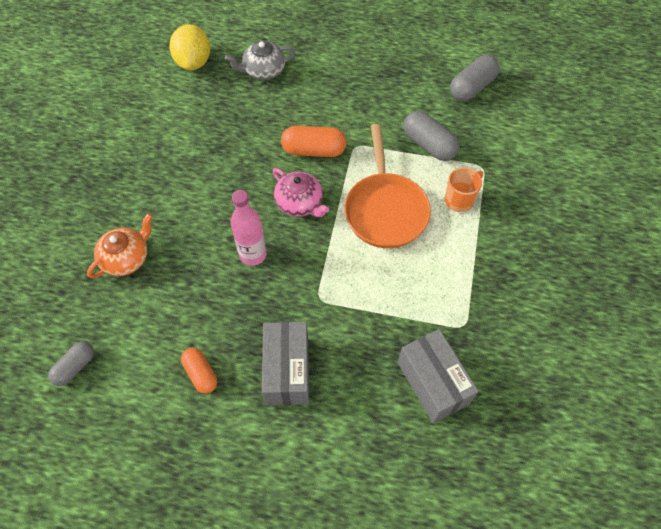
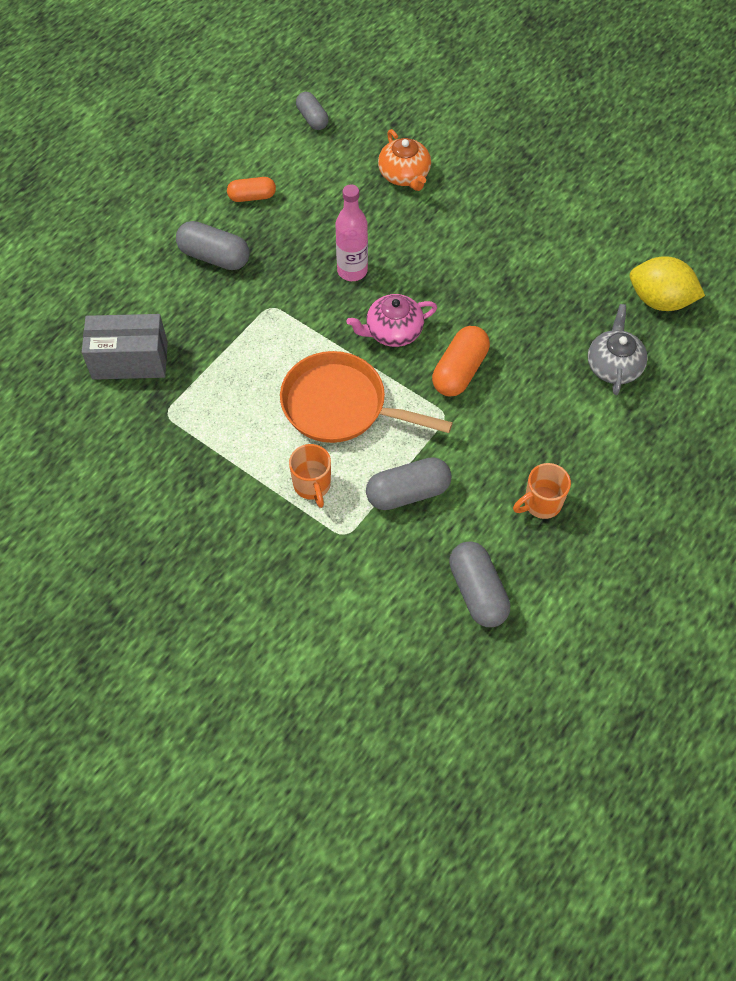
camera: 115 degrees right, 0 degrees up
(287, 371) = (214, 257): grey box -> grey capsule
(392, 76) = (541, 504): none -> orange mug

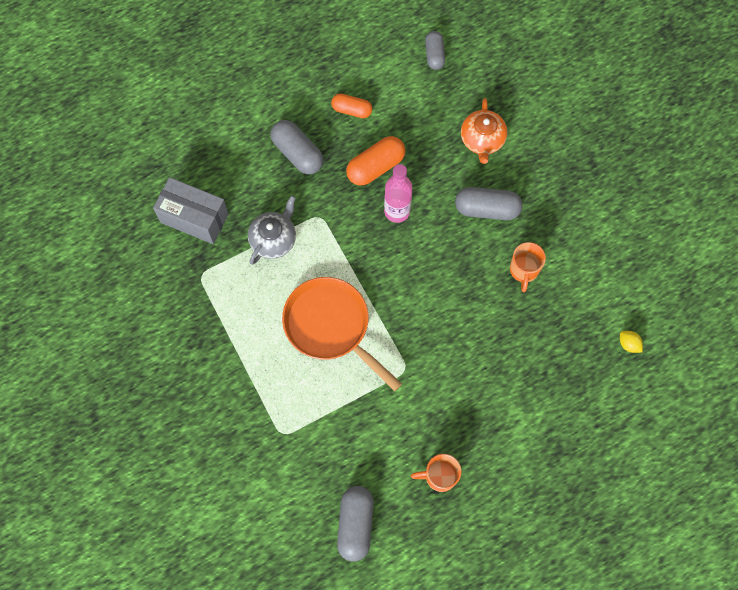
camera: 25 degrees right, 10 degrees up
(312, 485) = (278, 383): orange mug -> orange mug (524, 271)
(393, 331) = (402, 279): pink teapot -> none
(408, 492) = (345, 421): grey capsule -> grey capsule (487, 209)
(459, 371) = (435, 336): orange capsule -> orange capsule (375, 167)
(613, 366) = (559, 386): grey teapot -> grey teapot (274, 239)
(660, 300) = (628, 344): yellow lemon -> yellow lemon, size x0.44

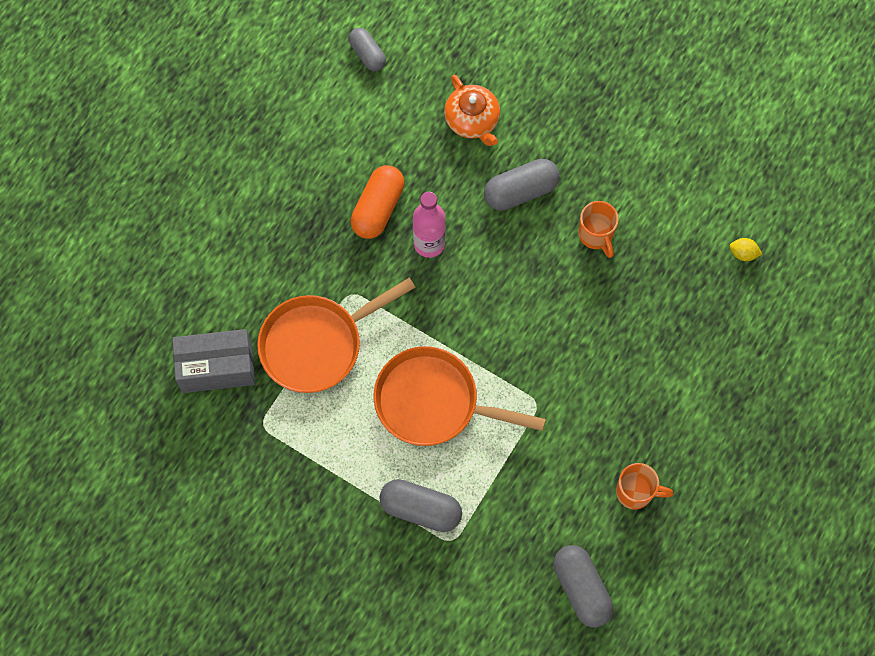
camera: 30 degrees left, 0 degrees up
(274, 239) = (317, 344): grey teapot -> orange pan
(297, 153) = (285, 238): grey capsule -> grey capsule (421, 509)
(352, 110) = (315, 160): orange capsule -> none
(439, 476) = (636, 492): orange mug -> orange mug turned 135 degrees counterclockwise

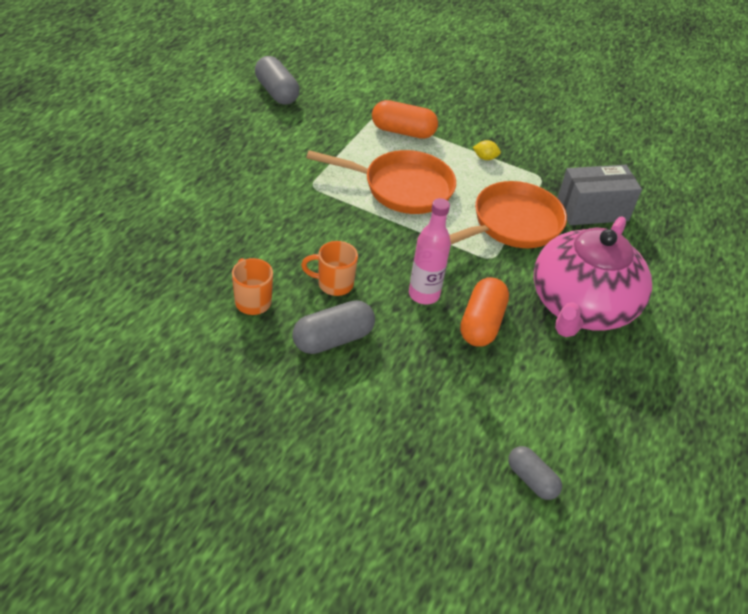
camera: 170 degrees right, 25 degrees down
(273, 229) = (581, 306): none -> pink teapot
(421, 509) = (403, 131): grey capsule -> orange capsule
(472, 120) = (392, 407): orange teapot -> none
(636, 492) = (229, 136): orange mug -> orange mug (334, 284)
(743, 253) = (97, 286): yellow lemon -> yellow lemon (485, 158)

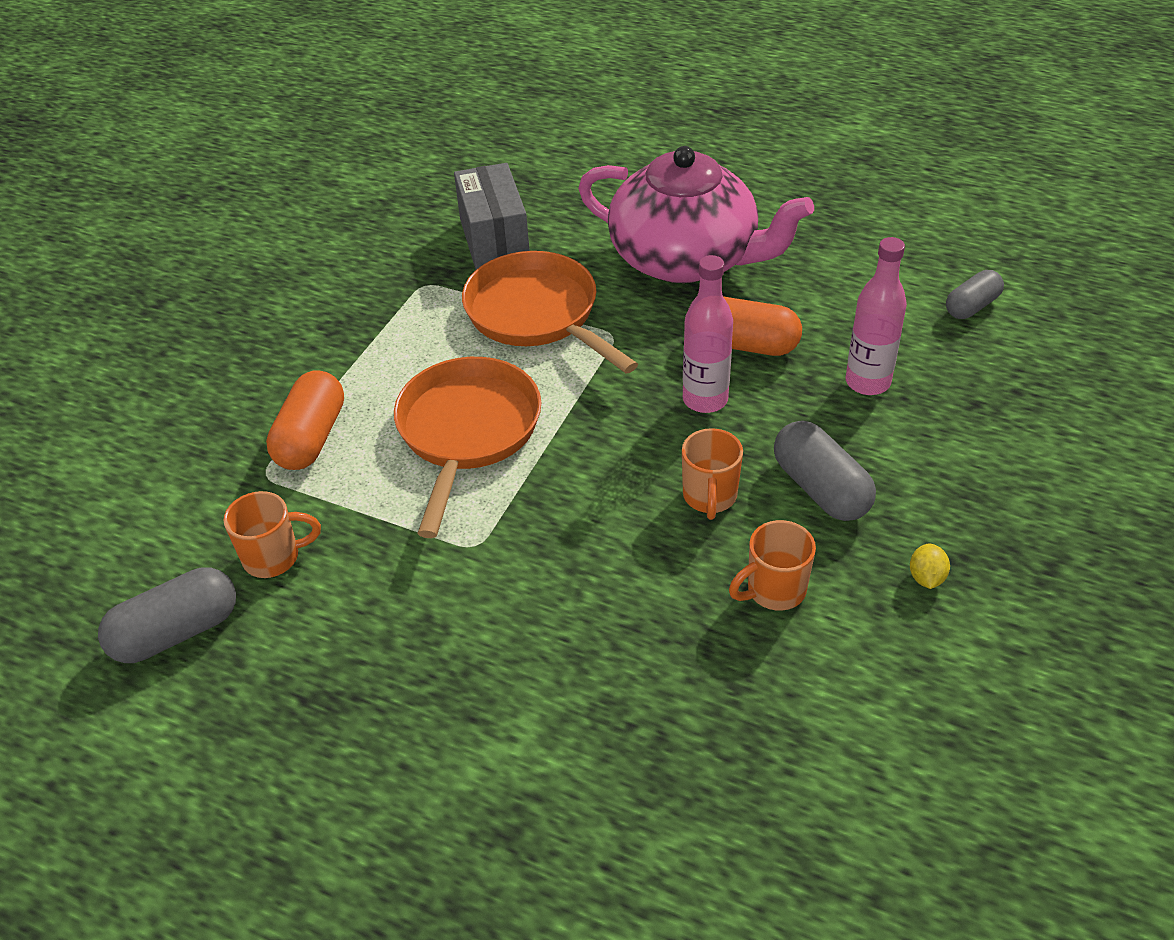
camera: 85 degrees left, 0 degrees up
(317, 119) = (274, 557): none -> orange mug
(437, 387) = (867, 382): none -> pink bottle
(485, 158) = (381, 341): yellow lemon -> yellow lemon (926, 577)

